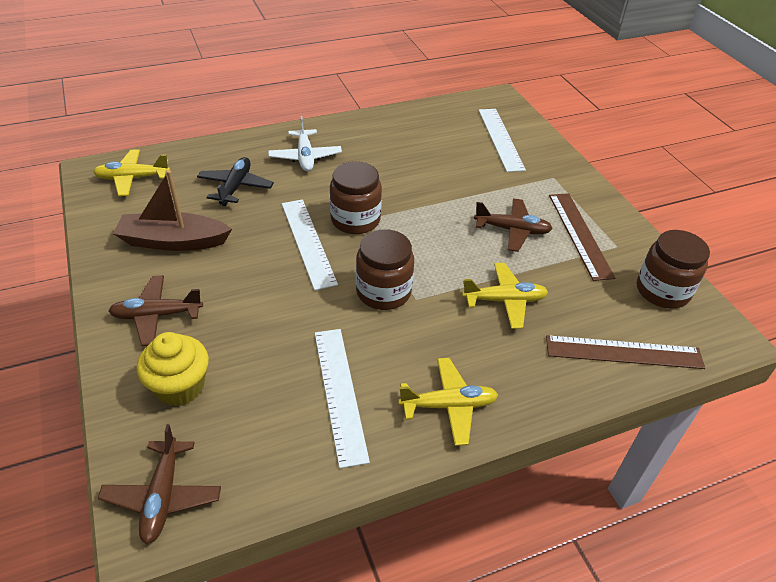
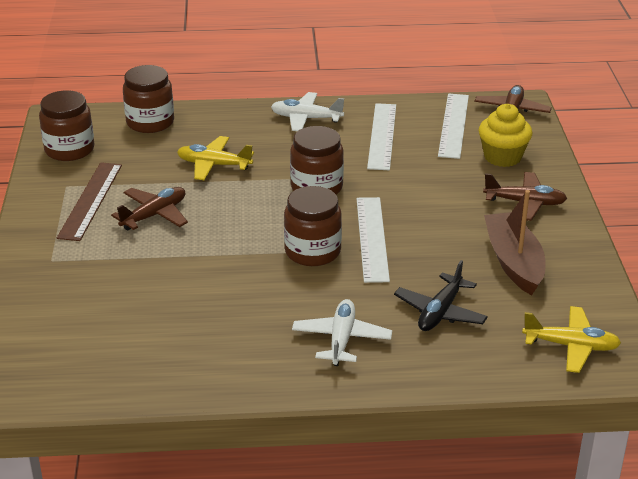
camera: 160 degrees left, 10 degrees down
(173, 241) = (514, 262): brown boat -> brown boat turned 120 degrees counterclockwise
(448, 406) = (306, 118): yellow plane -> white plane
(500, 139) = (64, 321): white ruler -> white ruler (454, 125)
(512, 230) = (154, 215): brown plane -> brown plane turned 105 degrees clockwise
(624, 352) = (150, 122): brown ruler -> brown jar

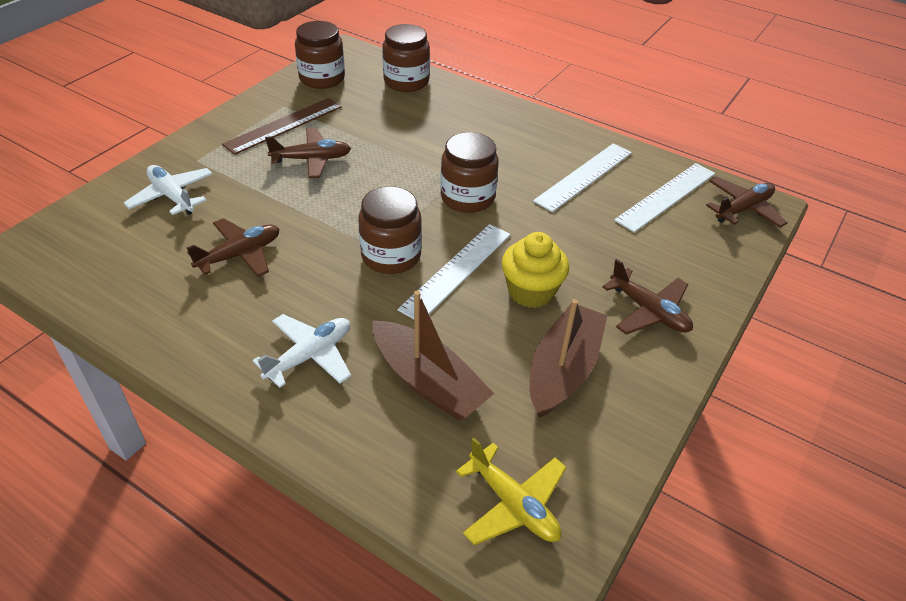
camera: 35 degrees right, 10 degrees up
(195, 306) = (240, 255): none -> brown plane
(214, 165) = (409, 138): yellow plane -> none
(306, 118) = (535, 131): white plane -> white plane (172, 196)
(440, 312) = (428, 382): black plane -> brown boat
(502, 157) = (680, 251): yellow cupcake -> yellow cupcake (531, 292)

